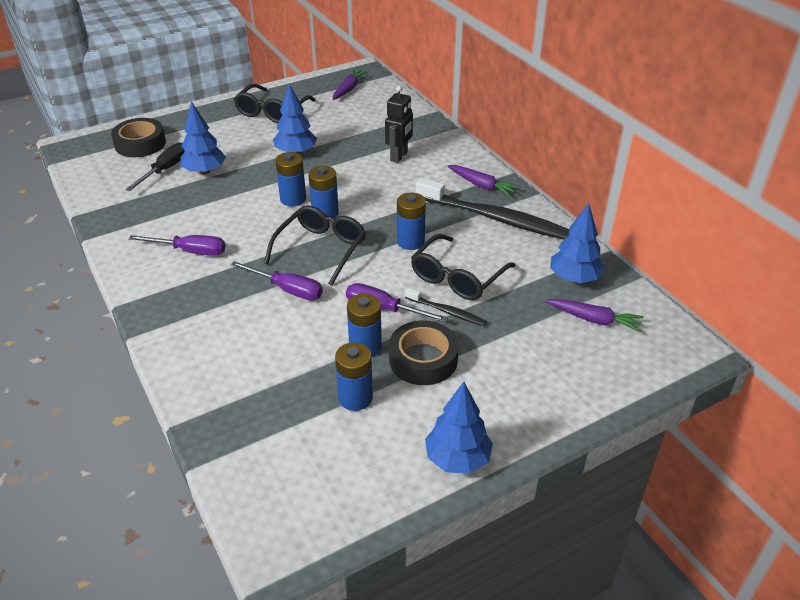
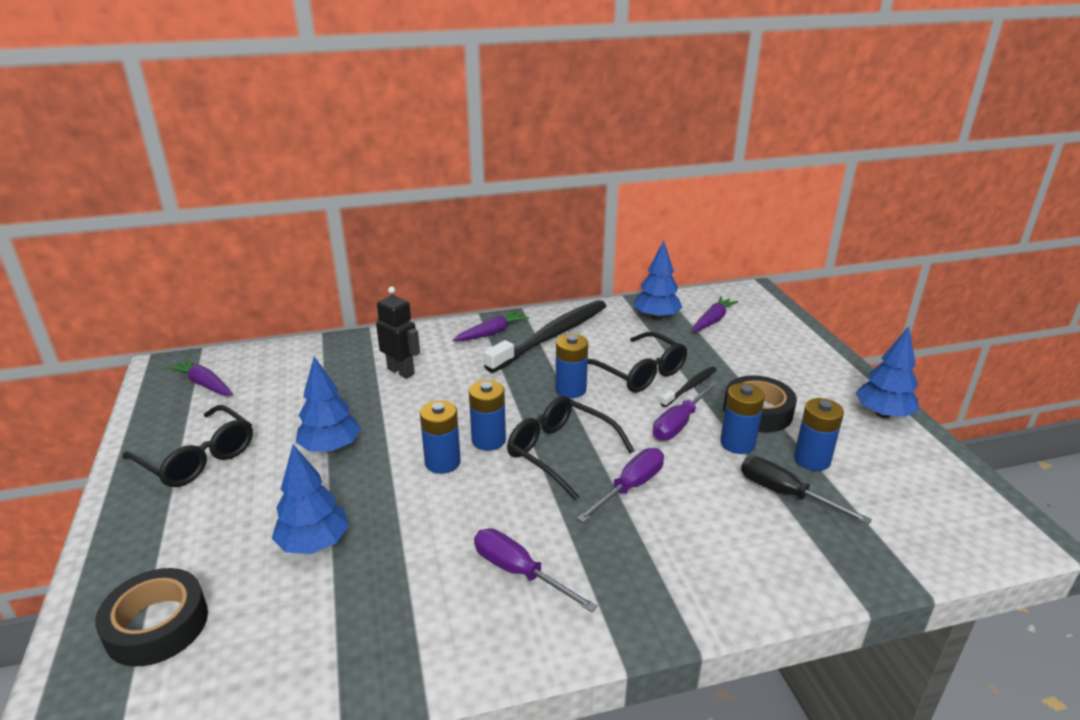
camera: 75 degrees left, 10 degrees down
(165, 170) = (275, 592): black screwdriver -> black screwdriver (785, 494)
(190, 251) = (519, 572): purple screwdriver -> purple screwdriver turned 75 degrees counterclockwise

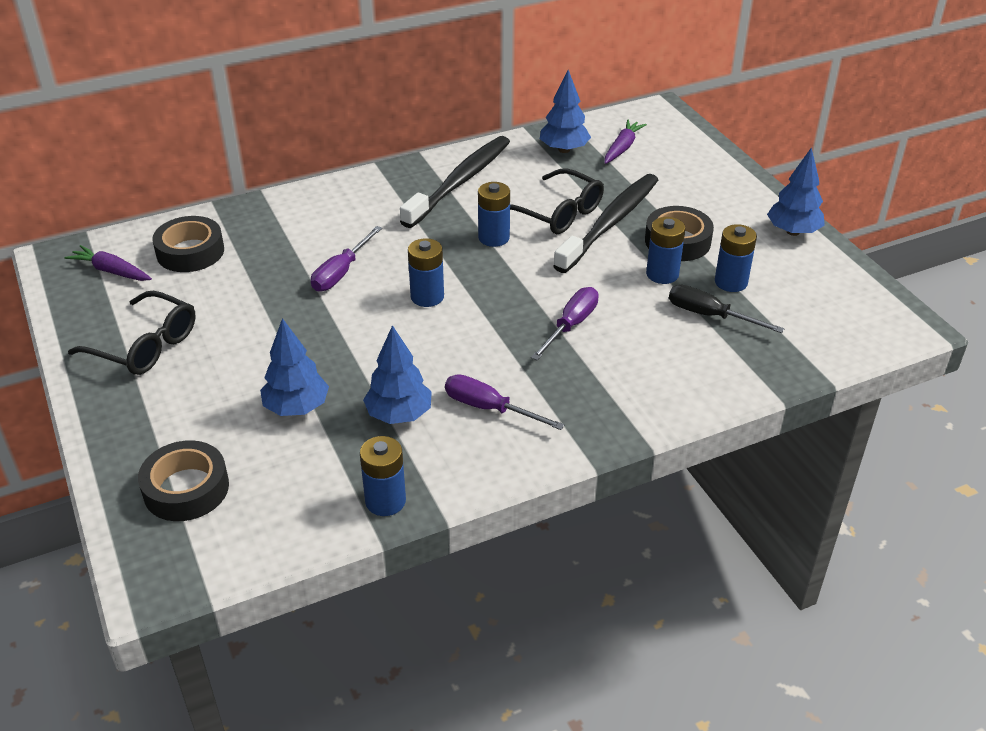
camera: 10 degrees left, 10 degrees up
(282, 374) = (190, 252): none -> black tape
(331, 448) = (274, 321): blue tree -> blue tree (399, 415)
(401, 371) = (315, 236): black robot -> none
(442, 462) = (389, 322): blue battery -> blue battery (385, 501)
(491, 333) = (396, 184): purple carrot -> none
(560, 452) = (499, 300): black glasses -> none
(679, 423) = (606, 261): purple screwdriver -> purple screwdriver (341, 272)
(690, 387) = (610, 223): black toothbrush -> black toothbrush, size x2.12

